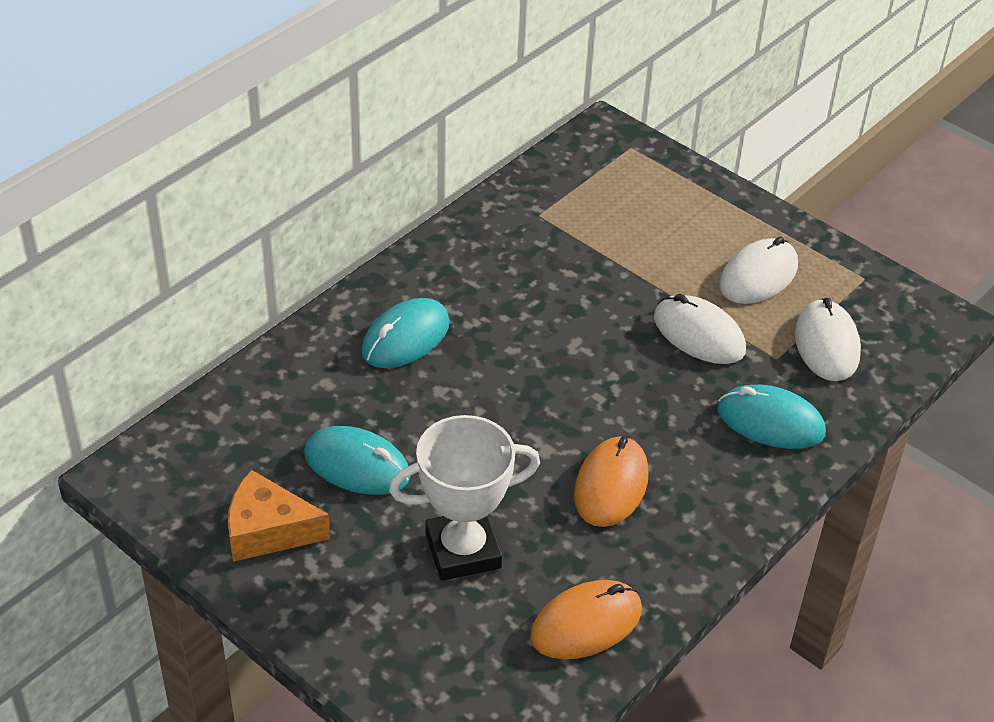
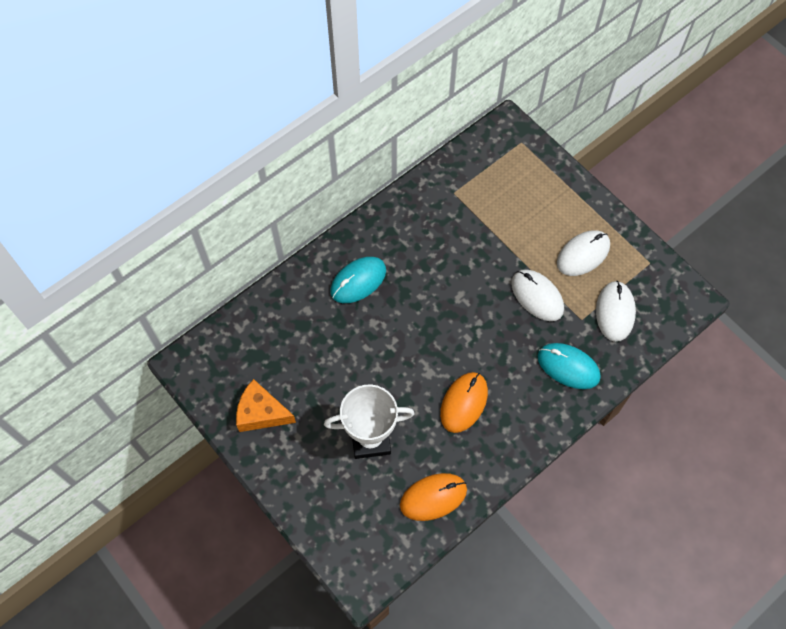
camera: 10 degrees right, 20 degrees up
(357, 465) = (317, 372): turquoise mouse -> none

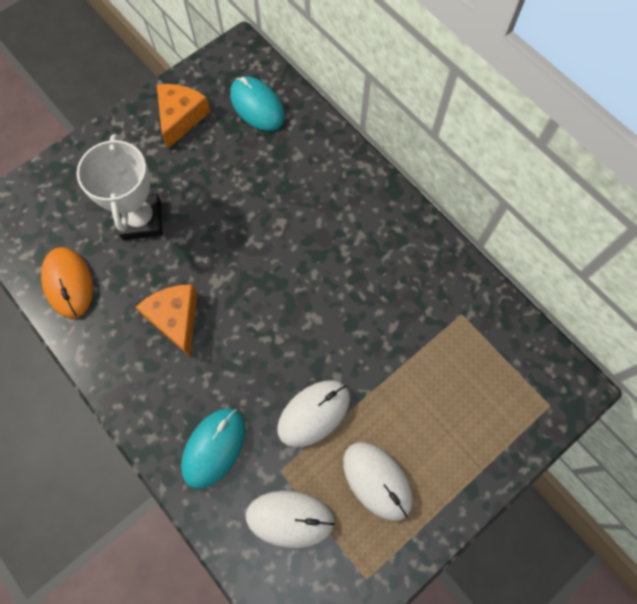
camera: 90 degrees right, 5 degrees up
(358, 281) = (333, 205): turquoise mouse -> turquoise mouse (257, 106)
(464, 403) = (175, 319): orange mouse -> orange cheese

